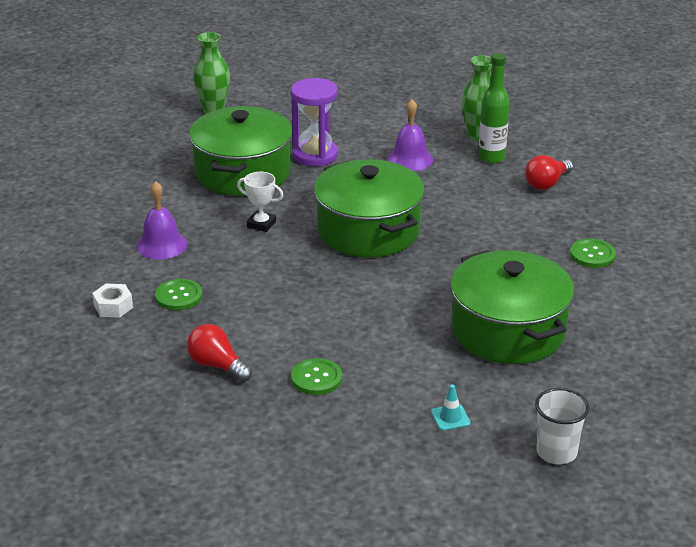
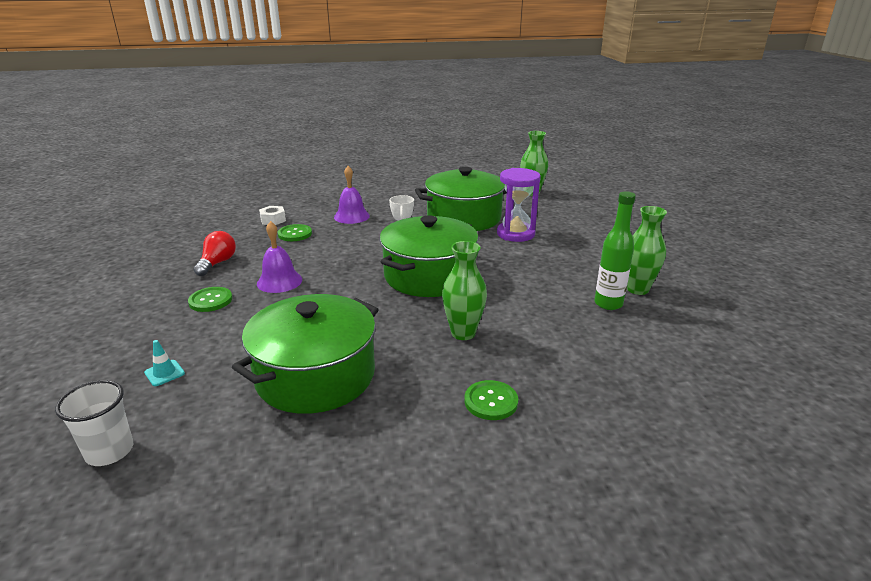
camera: 65 degrees right, 5 degrees down
(410, 159) = (556, 268): purple bell -> purple bell (279, 281)
(489, 240) = (463, 333): none -> green vase
(546, 183) = (600, 343): red light bulb -> none

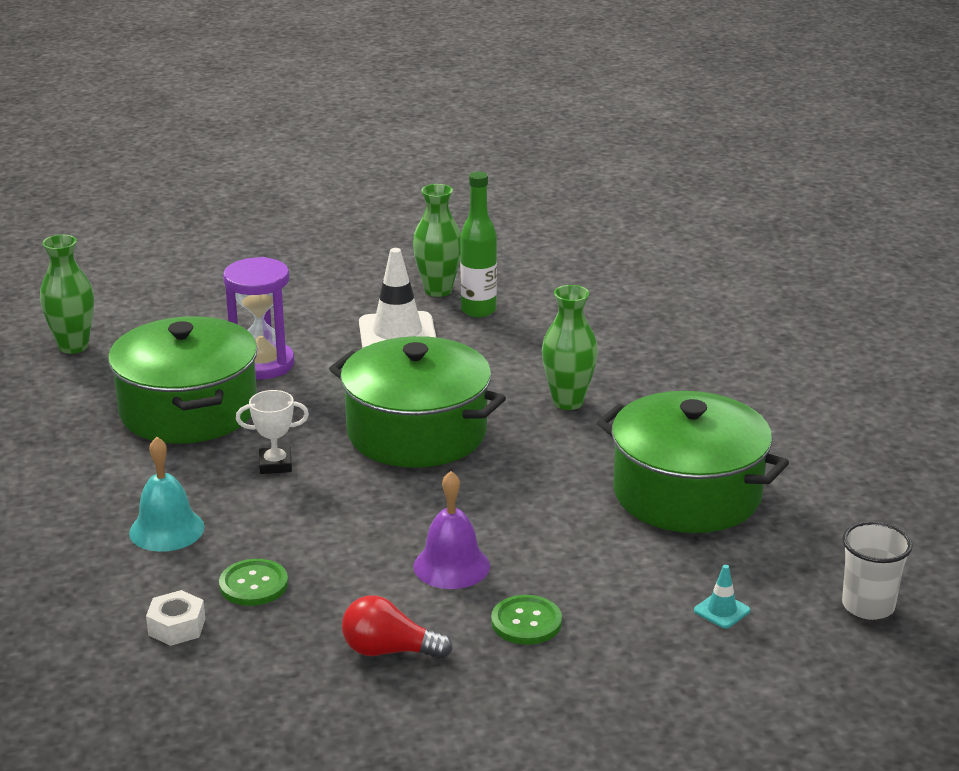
camera: 95 degrees left, 0 degrees up
(351, 216) = (166, 529): purple bell -> turquoise bell
(491, 401) = (693, 384): green button -> none
(563, 273) = (397, 334): none -> white traffic cone

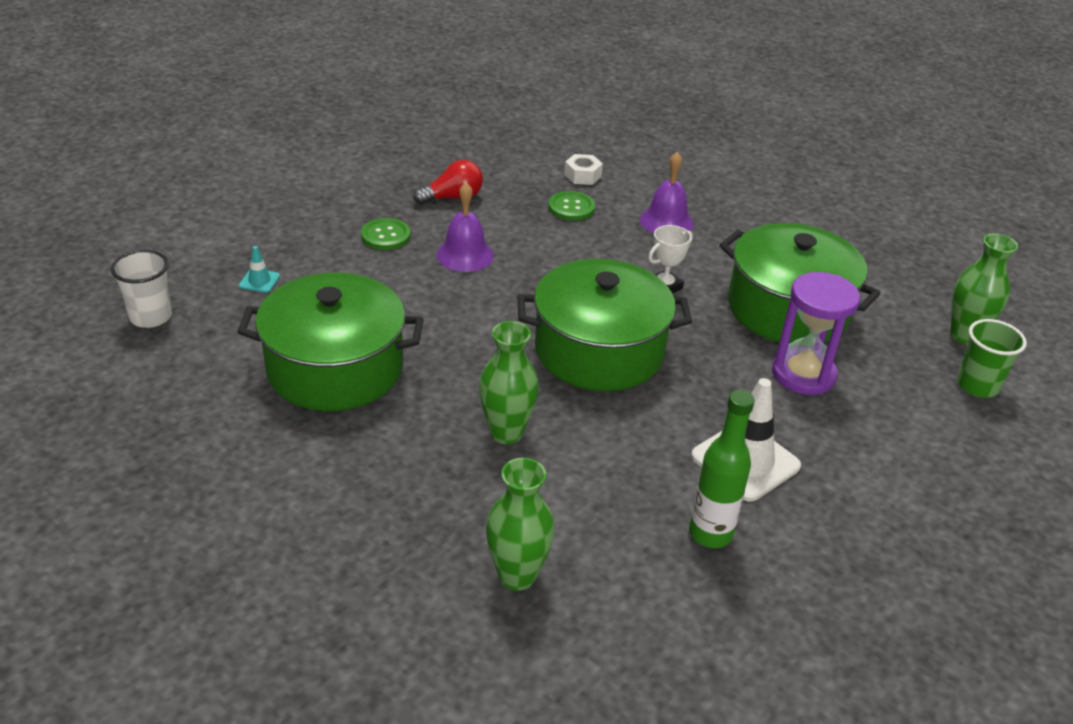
camera: 145 degrees right, 10 degrees up
(136, 318) = (977, 385): none -> green cup
(166, 529) = (666, 221): turquoise bell -> purple bell
(438, 290) = (786, 551): green vase -> green vase (517, 575)

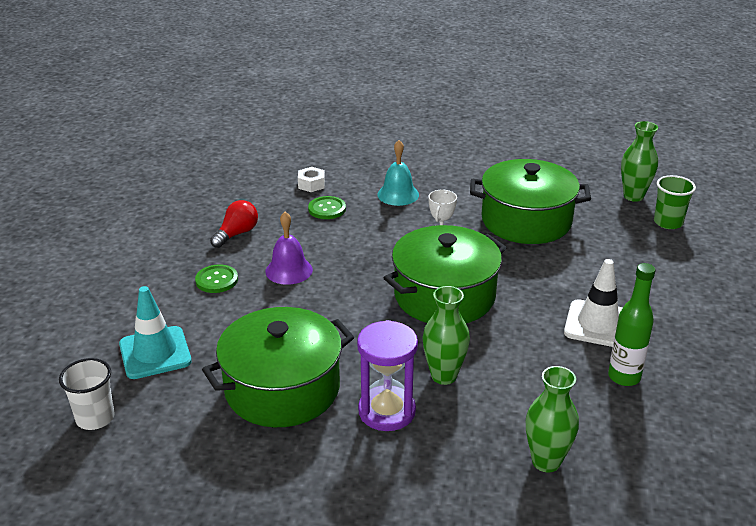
camera: 30 degrees left, 5 degrees down
(259, 281) = (155, 353): turquoise traffic cone -> turquoise traffic cone, size x2.19
(666, 221) = (398, 194): purple bell -> turquoise bell
(803, 374) = (575, 257): purple hourglass -> purple hourglass (387, 411)

